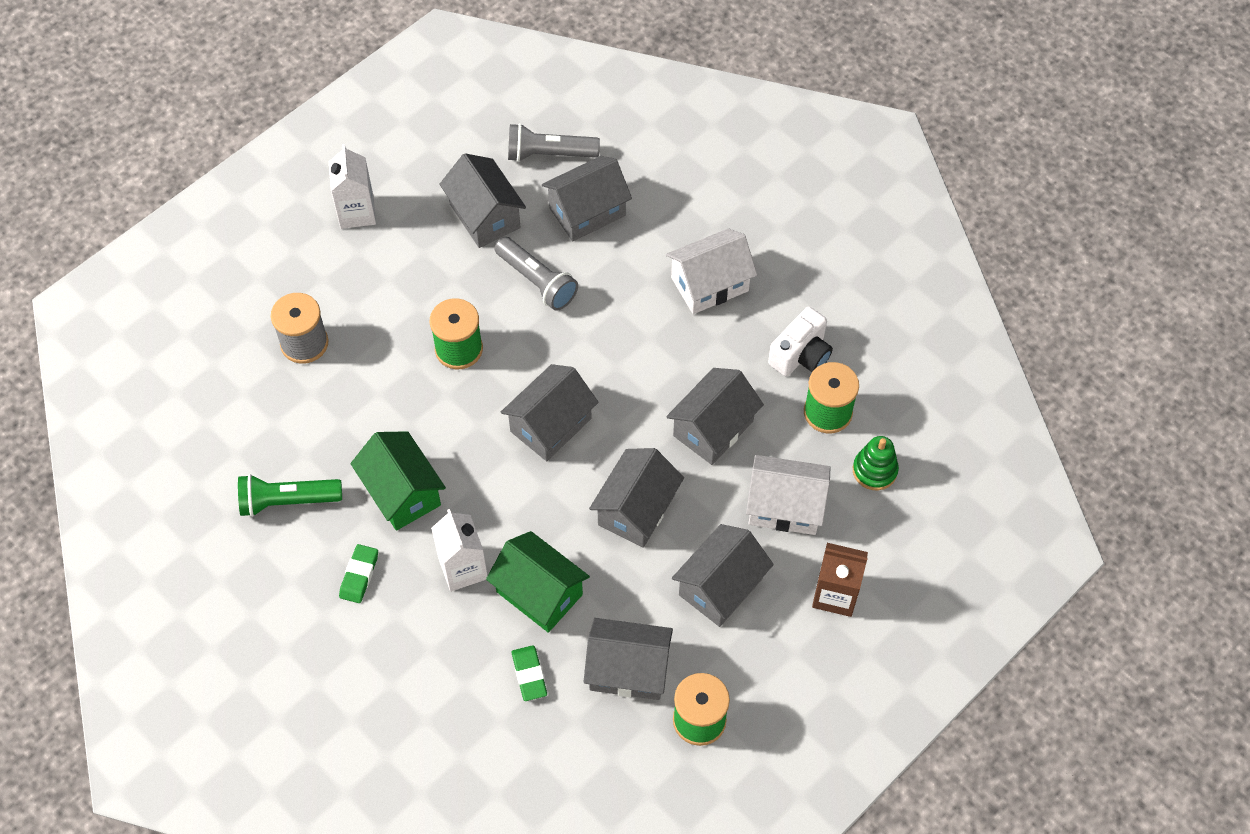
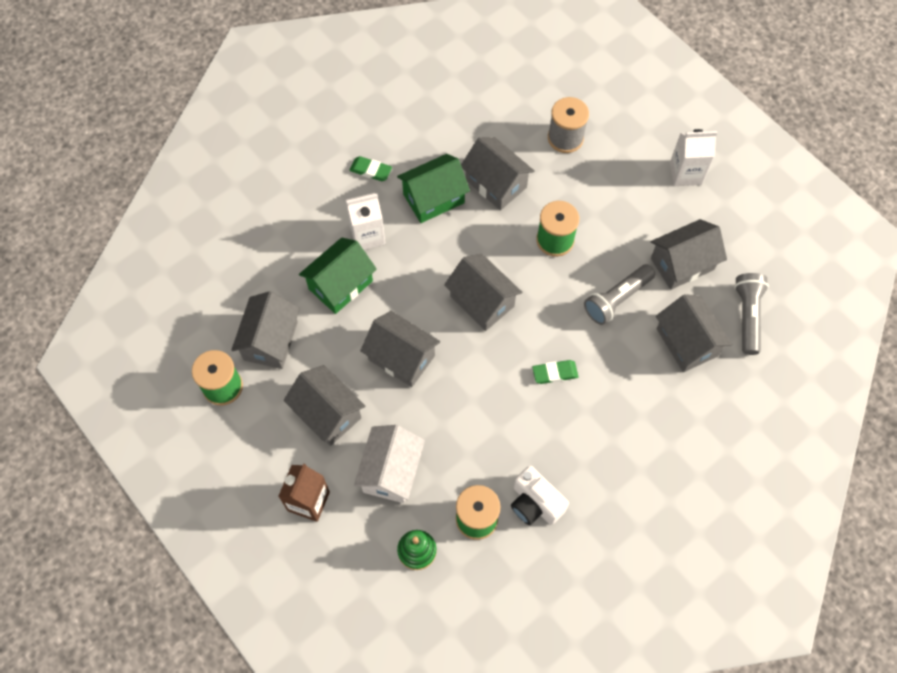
camera: 95 degrees right, 5 degrees up
(287, 501) = (434, 128): green flashlight -> none
(529, 674) = (278, 275): green eraser -> green eraser (555, 373)
(709, 284) = (610, 435): white house -> none
(713, 428) = (469, 423): grey house -> grey house (496, 184)

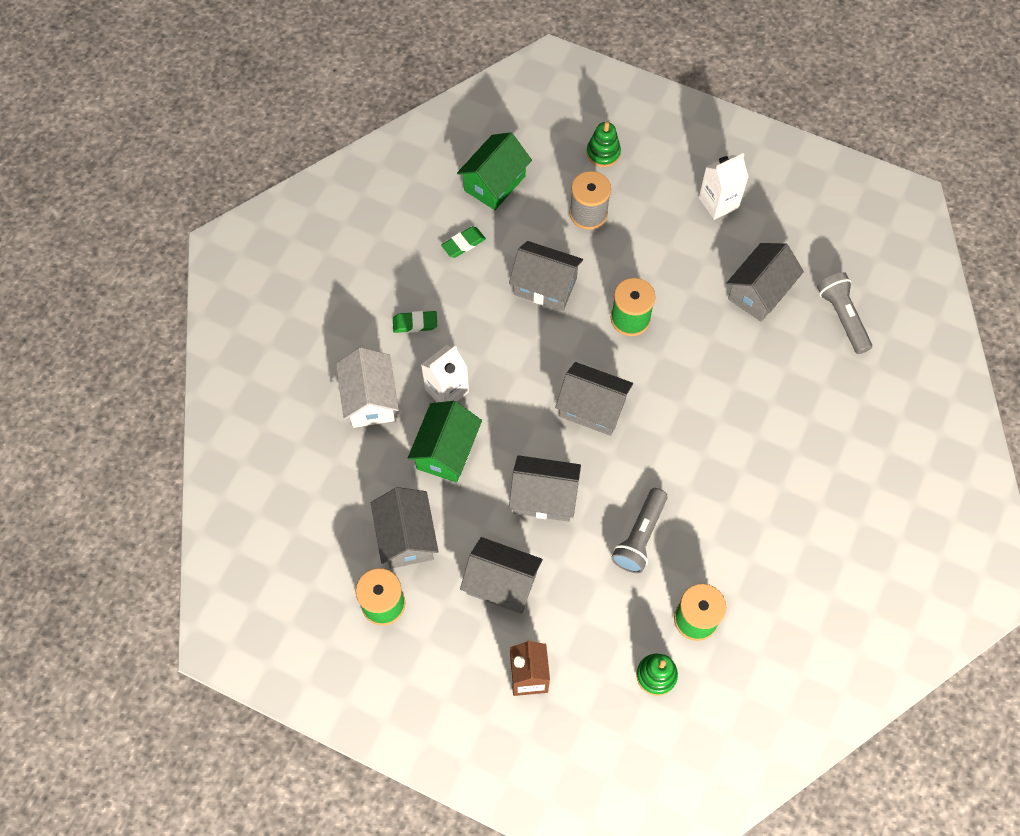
camera: 25 degrees left, 0 degrees up
(391, 471) = (592, 611): white house -> white house (370, 399)
(433, 198) = (492, 326): green house -> green house (494, 183)
(535, 503) = (741, 580): white camera -> none
(555, 373) = (696, 448): green eraser -> green eraser (463, 244)
(605, 93) = (603, 153): none -> green stacking toy
(617, 299) = (717, 352): grey flashlight -> grey flashlight (640, 536)
(686, 342) = (801, 365): grey house -> none

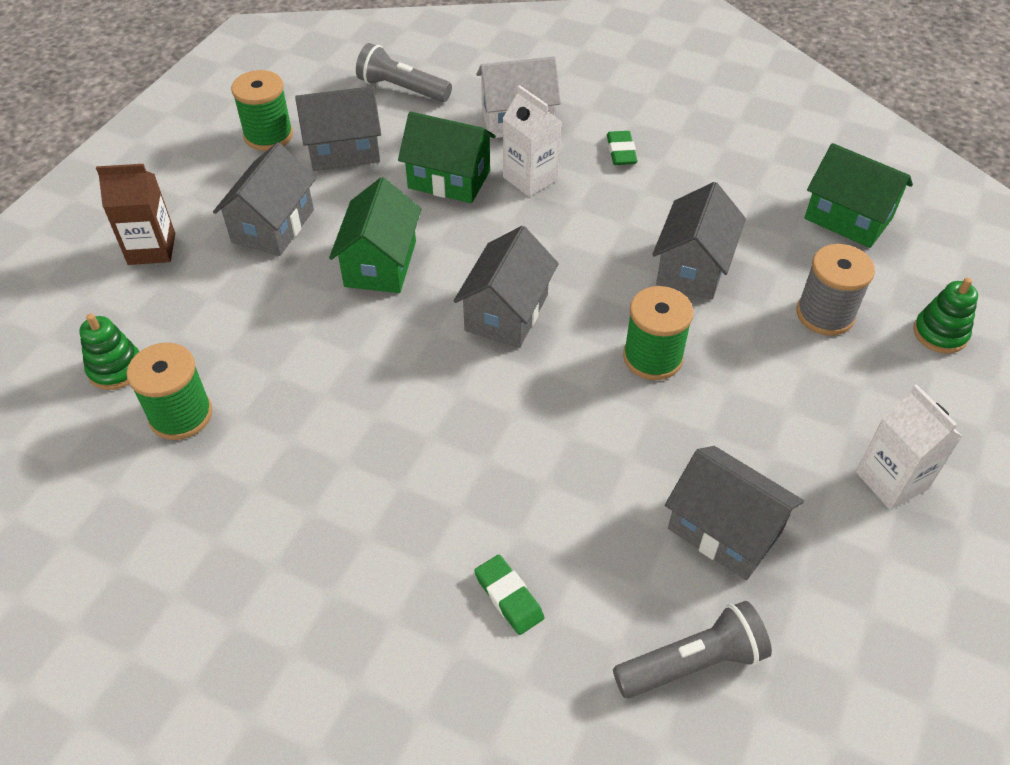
camera: 90 degrees right, 15 degrees down
(463, 244) = (744, 190): green eraser -> green eraser (508, 597)
(544, 497) = (380, 264): grey house -> green house
(640, 536) = (312, 358): grey flashlight -> grey flashlight (402, 89)

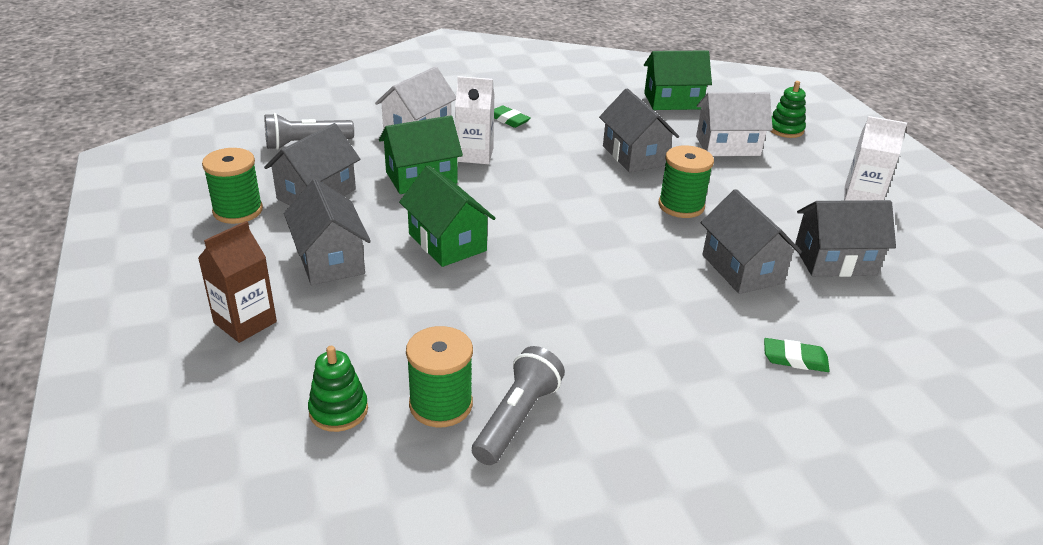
camera: 45 degrees left, 15 degrees down
(506, 312) = (569, 226): grey house -> grey house (742, 269)
(692, 663) = (914, 325): grey flashlight -> grey flashlight (517, 418)
(825, 314) = (727, 146): grey spool -> white house

